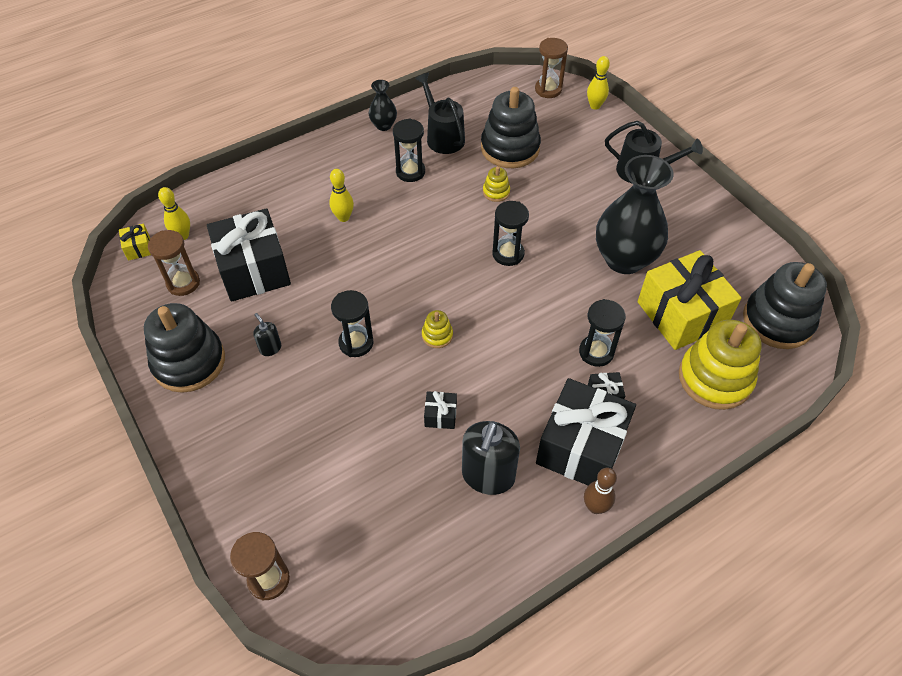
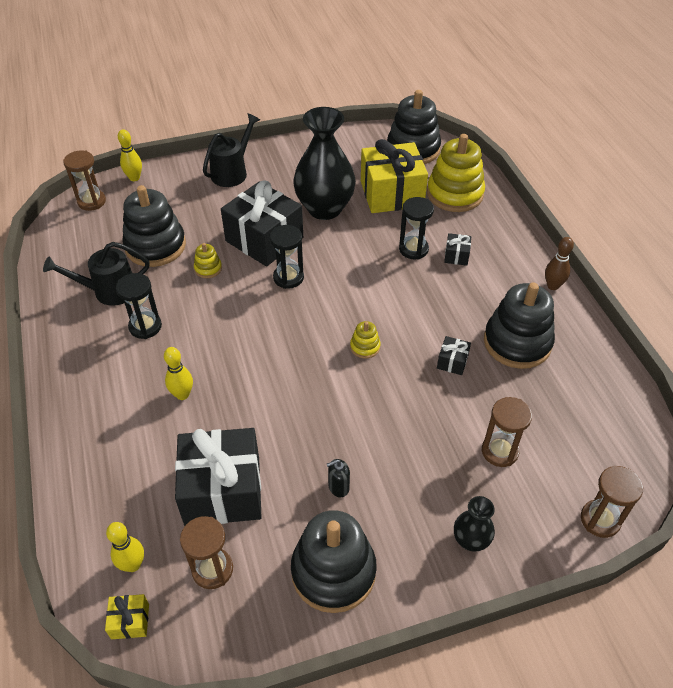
camera: 75 degrees left, 5 degrees down
(335, 475) = (499, 451): none -> brown hourglass
(356, 343) = (354, 411): black hourglass -> none
(383, 125) = (61, 336): black vase -> black vase (470, 540)
(488, 476) = (517, 342): black soap dispenser -> black stacking toy
(581, 447) = (500, 280): black gift -> black gift (264, 239)

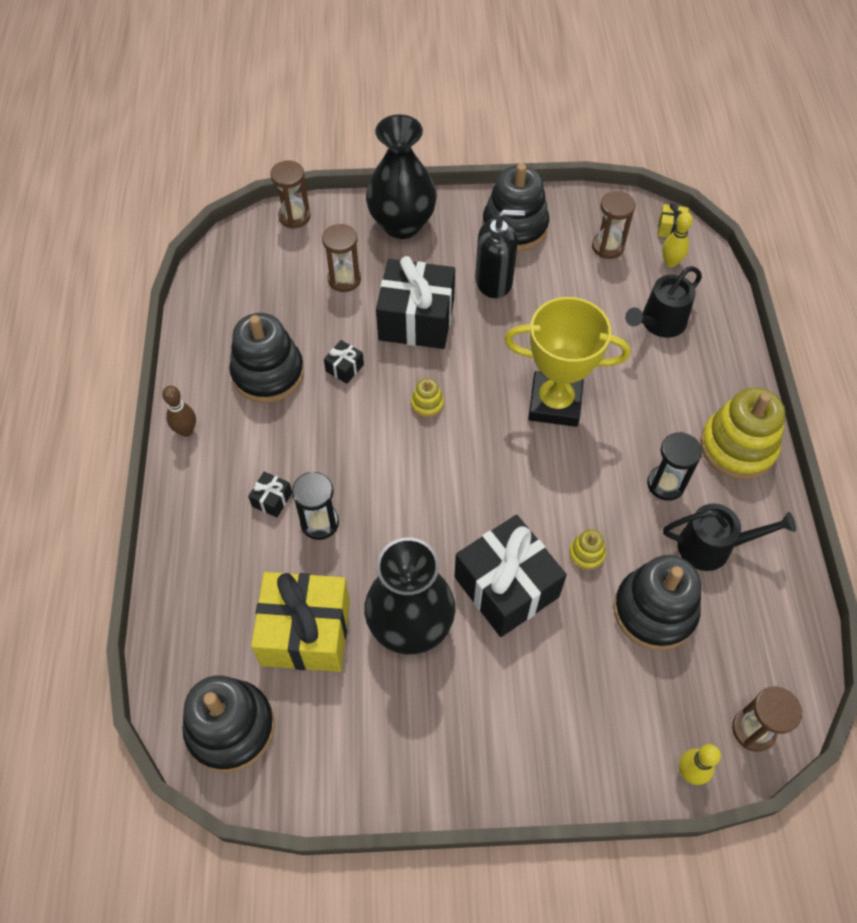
camera: 165 degrees left, 10 degrees up
(182, 394) = (626, 393): yellow bowling pin -> none
(222, 490) = (594, 299): black gift -> black gift (416, 320)
(232, 172) = (531, 746): black watering can -> black watering can (659, 323)
(249, 371) = (555, 403): none -> yellow trophy
(288, 277) = (488, 515): black hourglass -> none
(338, 487) = (494, 281): black soap dispenser -> black soap dispenser, size x2.12
(455, 194) = (218, 609): yellow stacking toy -> yellow stacking toy (737, 447)
(470, 540) = (402, 224): black vase -> black vase, size x2.15

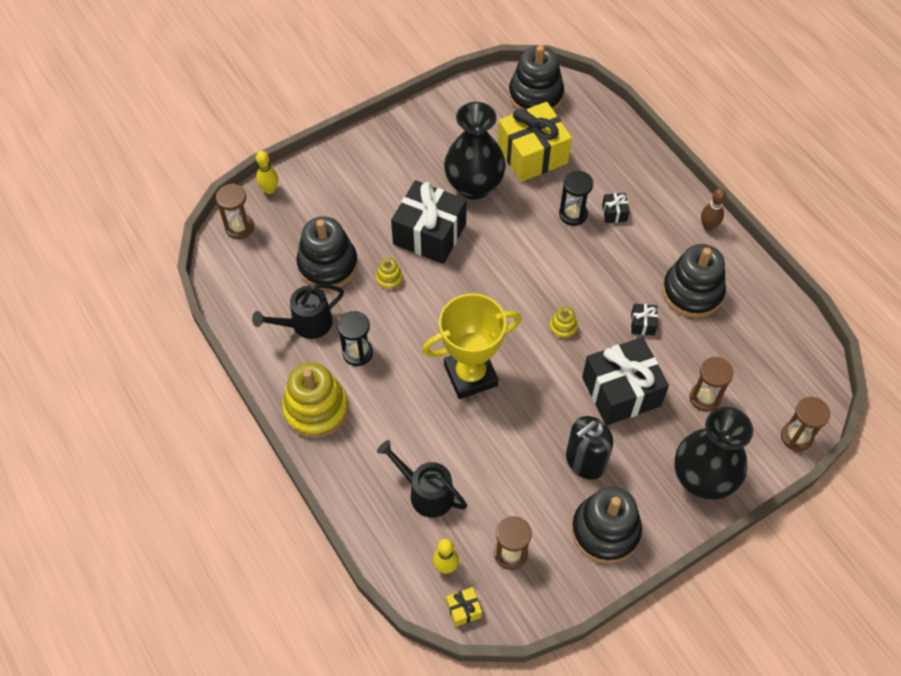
camera: 150 degrees right, 0 degrees up
(659, 323) = (426, 492): black watering can -> black watering can turned 75 degrees counterclockwise

